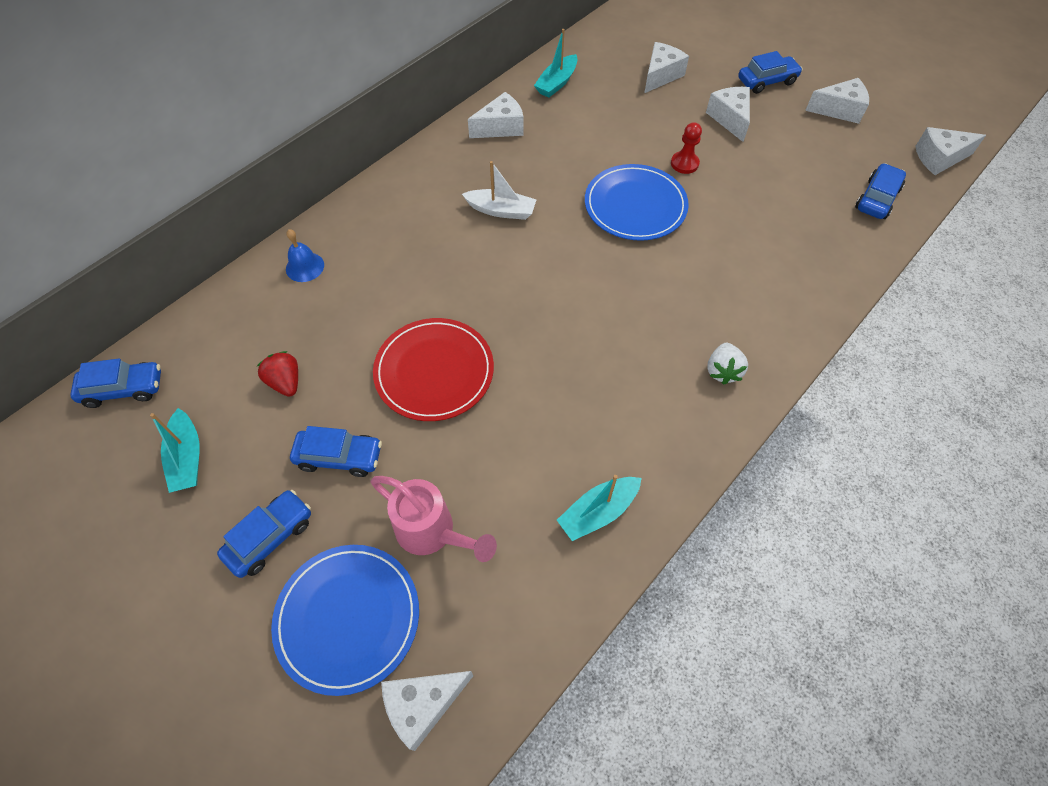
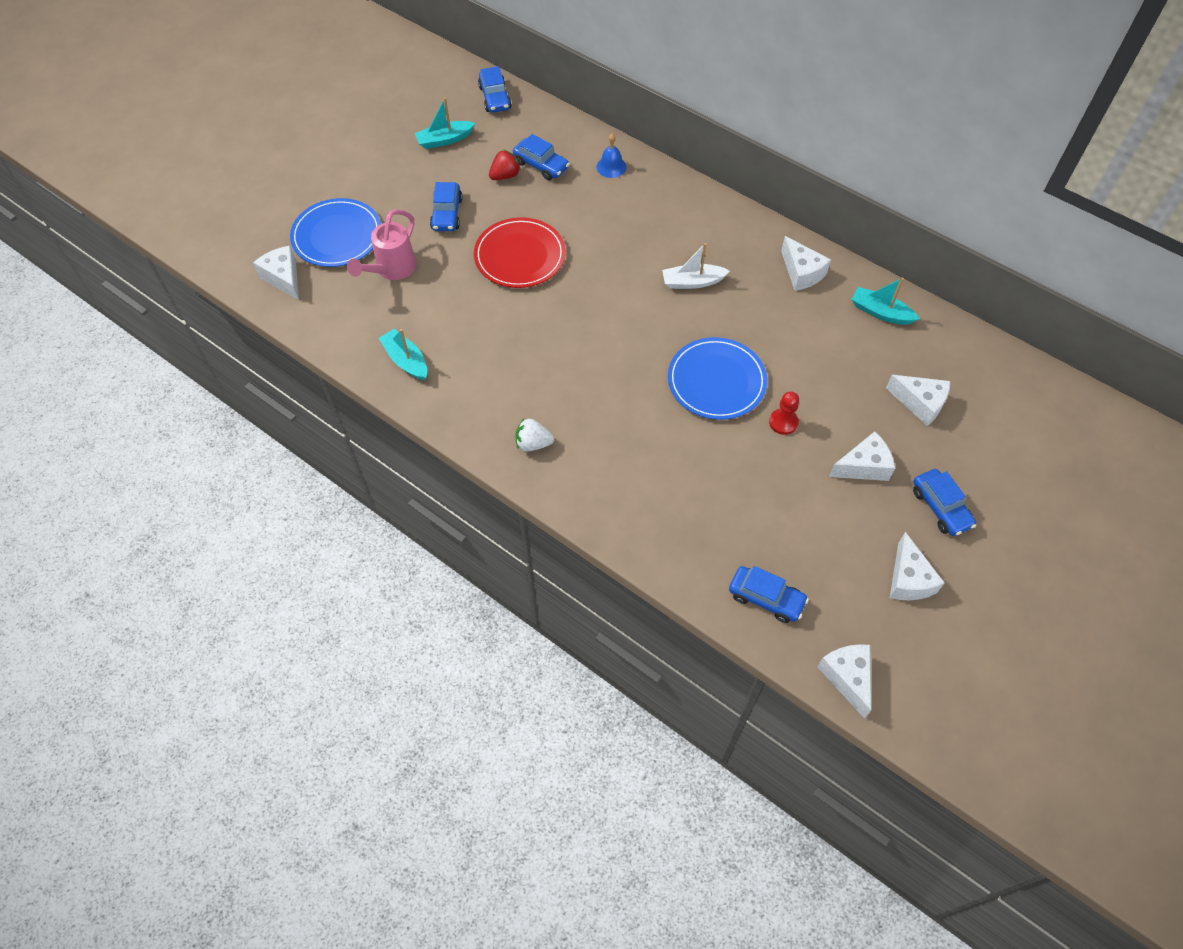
camera: 85 degrees right, 0 degrees up
(270, 537) = (390, 190): blue car -> blue car (541, 165)
(501, 210) = (692, 282): white boat -> white boat turned 75 degrees clockwise

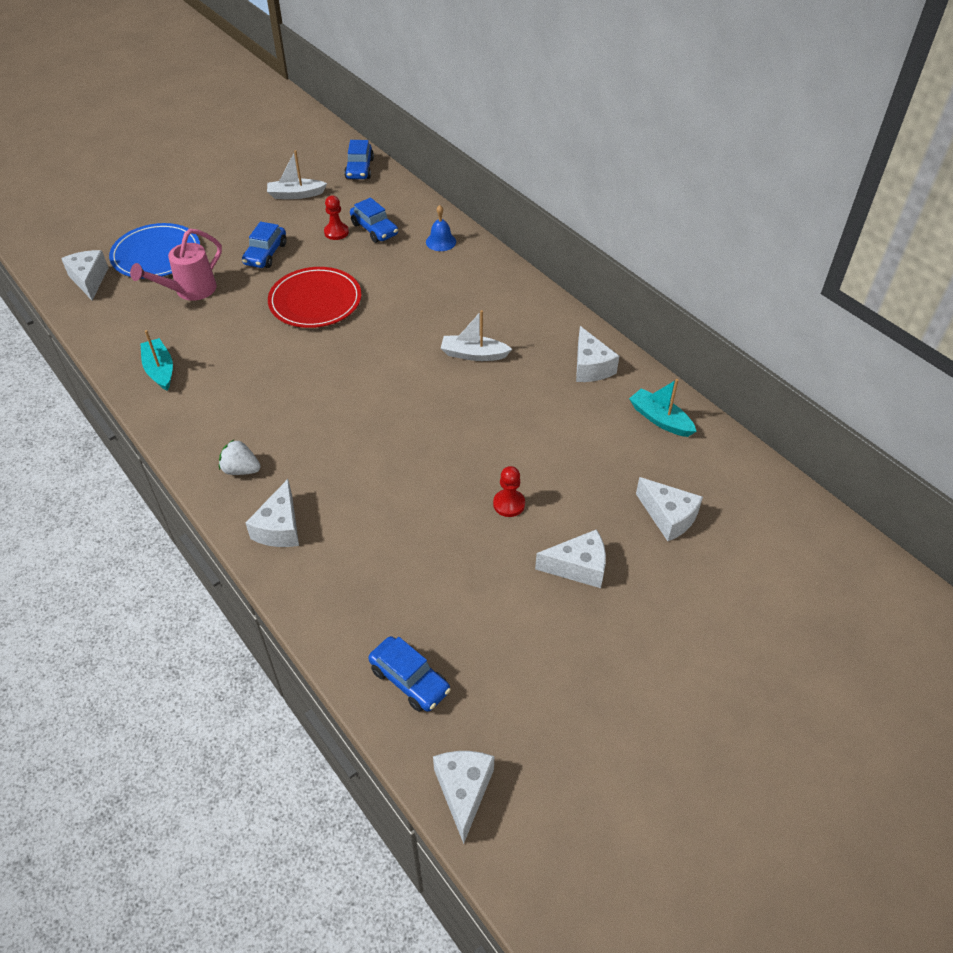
camera: 15 degrees right, 10 degrees down
(444, 140) = (296, 194): turquoise boat -> white boat
(505, 176) = (336, 232): red strawberry -> red pawn
(716, 381) = (456, 450): blue plate -> none
(908, 579) = (580, 699): white cheese -> white cheese (279, 528)
(940, 507) = (649, 630): blue car -> none

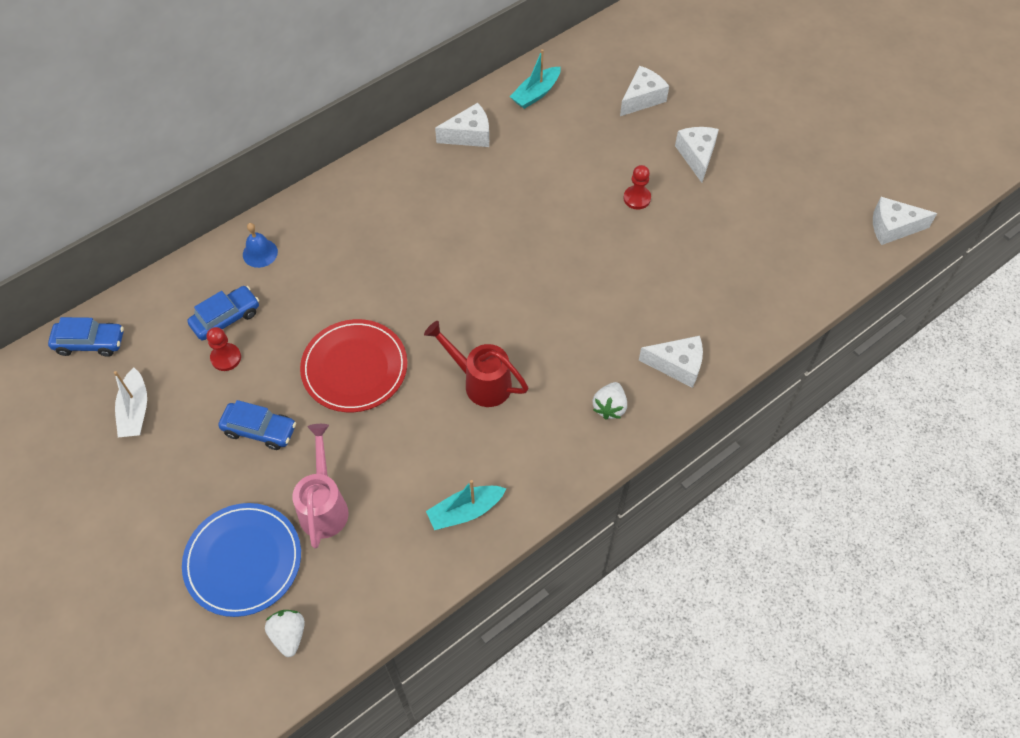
camera: 90 degrees left, 10 degrees up
(89, 280) = (289, 635): white cheese -> white strawberry
(189, 291) = (324, 505): pink watering can -> pink watering can turned 135 degrees counterclockwise
(287, 378) = (480, 382): none -> red watering can
(409, 680) = (813, 262): blue car -> none
(473, 354) = (449, 223): white boat -> none

